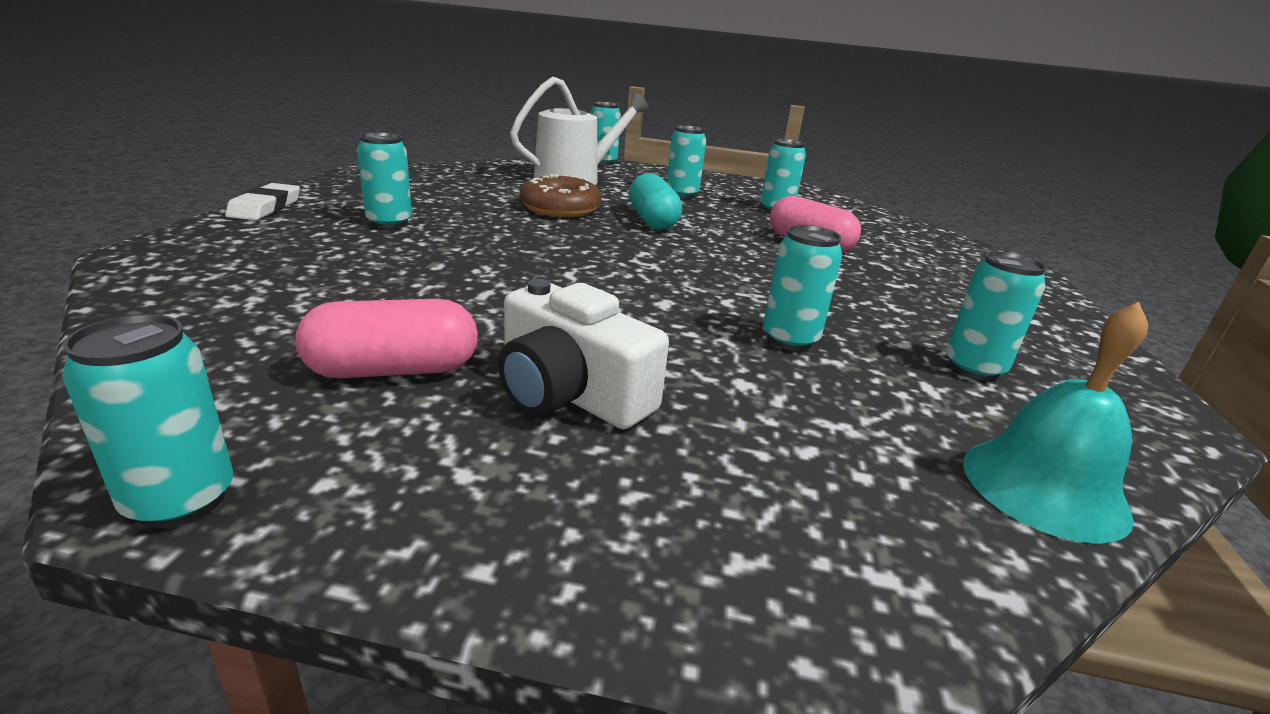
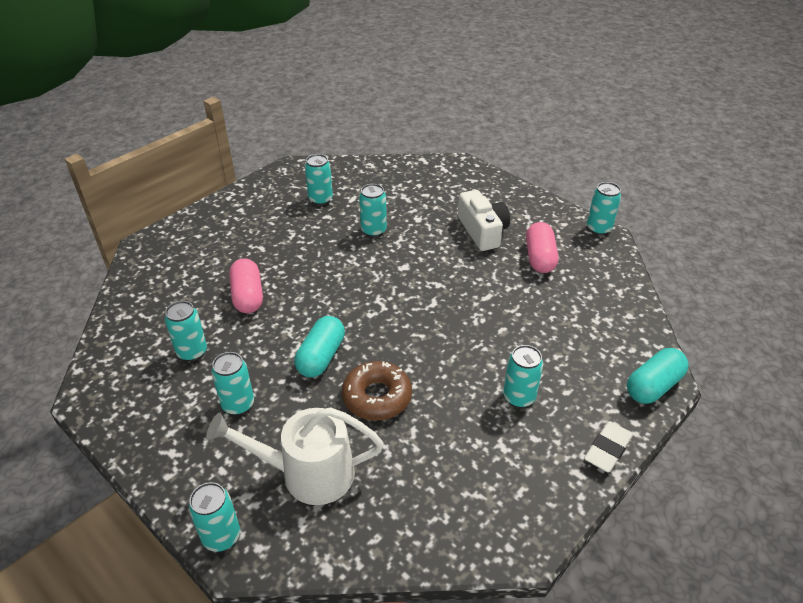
camera: 145 degrees left, 15 degrees up
(166, 249) = (653, 386): none -> turquoise capsule
(393, 370) = (539, 258): pink capsule -> pink capsule turned 75 degrees clockwise
(1044, 487) = (373, 168): turquoise bell -> none

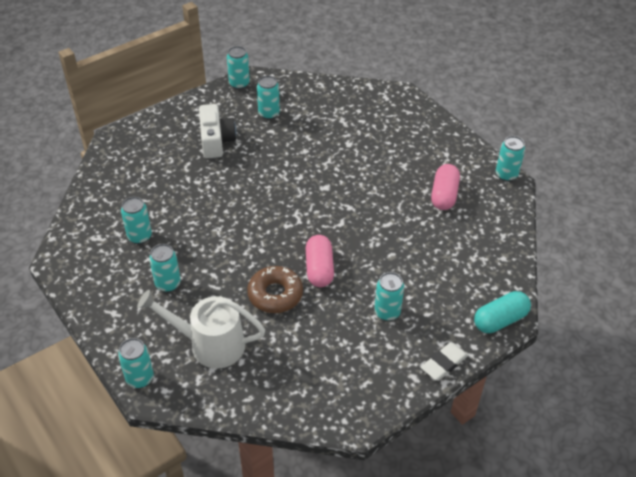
camera: 10 degrees right, 5 degrees up
(248, 296) = (191, 195): pink capsule -> pink capsule (319, 269)
(321, 357) = (239, 255): turquoise capsule -> none
(373, 231) = (307, 150): turquoise can -> turquoise can (239, 84)
(482, 231) = (402, 163): white camera -> white camera (216, 140)

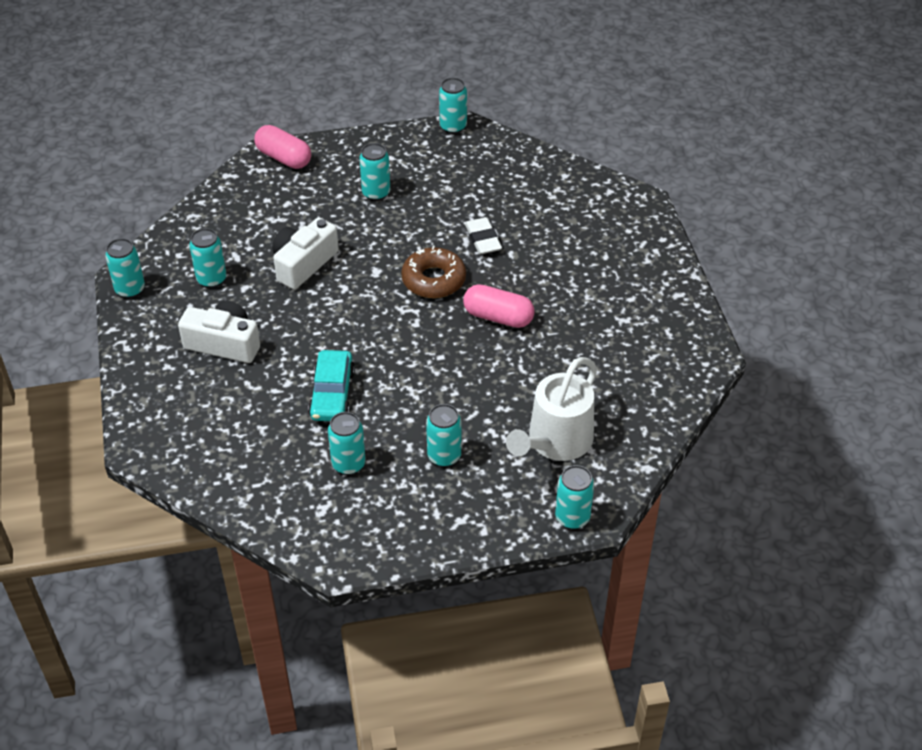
camera: 65 degrees left, 0 degrees up
(198, 206) = (332, 394): none -> turquoise car
(275, 294) = (514, 365): brown donut -> brown donut (433, 280)
(309, 149) = (303, 264): none -> white camera
(387, 312) = (588, 285): turquoise can -> turquoise can (376, 193)
(444, 195) = (451, 183): pink capsule -> pink capsule (284, 158)
(444, 363) = (672, 267): white eraser -> white eraser (483, 239)
(500, 320) = (640, 209): turquoise capsule -> none

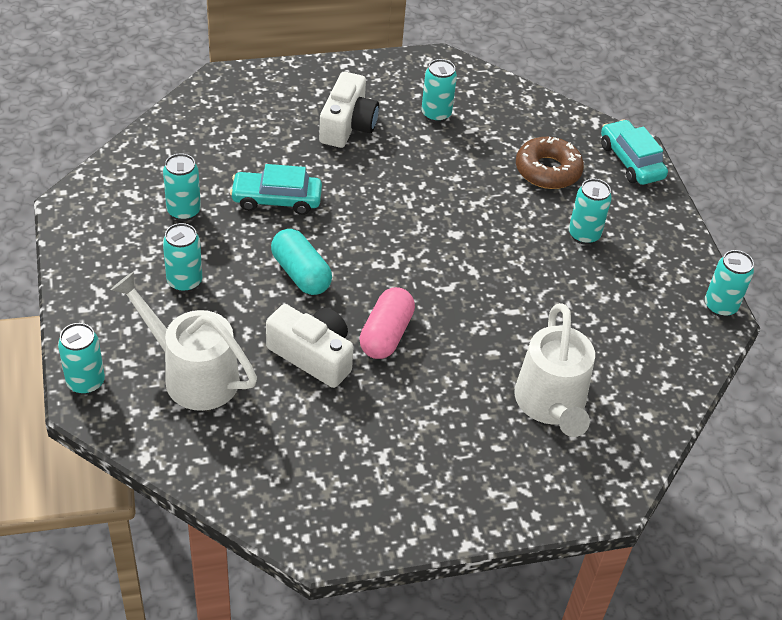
camera: 85 degrees right, 0 degrees up
(130, 290) = (419, 63): turquoise can -> none
(284, 158) = (631, 161): pink capsule -> turquoise car
(303, 264) = (463, 178): white camera -> white camera (313, 355)
(430, 373) = (301, 274): none -> turquoise capsule
(433, 280) = (444, 281): brown donut -> brown donut (548, 170)
(483, 239) = (516, 327): white eraser -> none
(561, 224) = (551, 405): none -> white watering can

